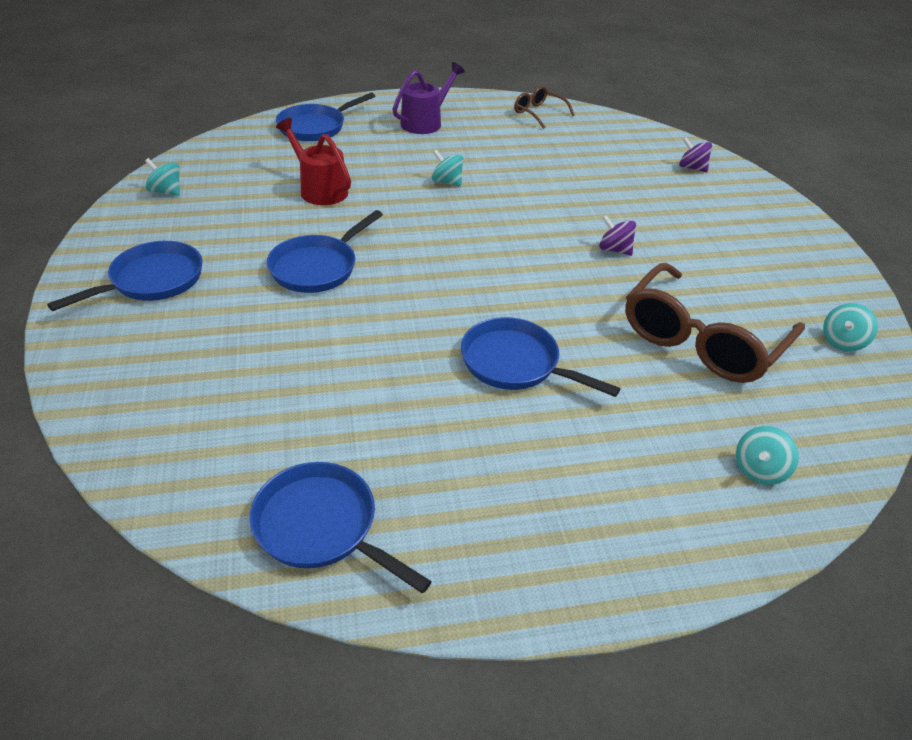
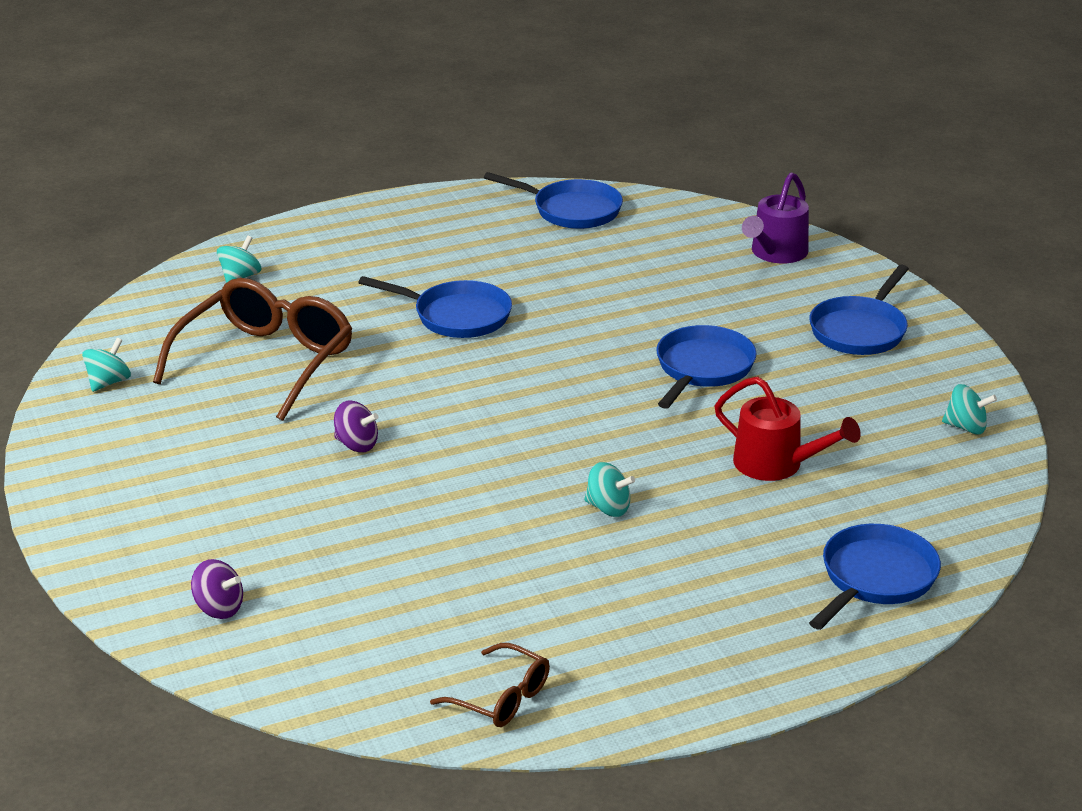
camera: 170 degrees right, 10 degrees down
(425, 122) = (701, 628): purple watering can -> purple watering can (775, 253)

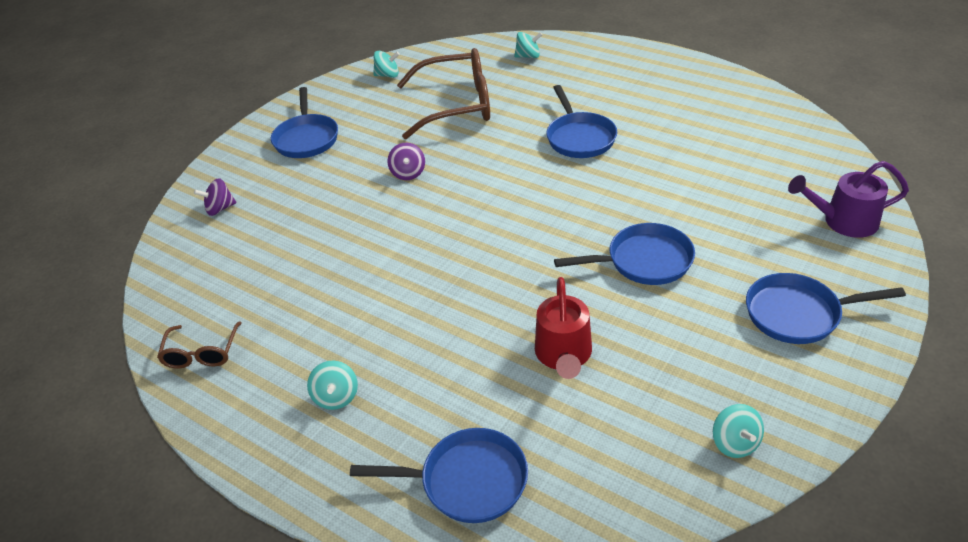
camera: 60 degrees right, 10 degrees up
(219, 608) = (220, 209): purple spinning top -> purple spinning top turned 75 degrees clockwise
(572, 210) = (761, 115): blue pan -> blue pan (306, 138)
(608, 508) = (434, 300): turquoise spinning top -> turquoise spinning top (336, 397)

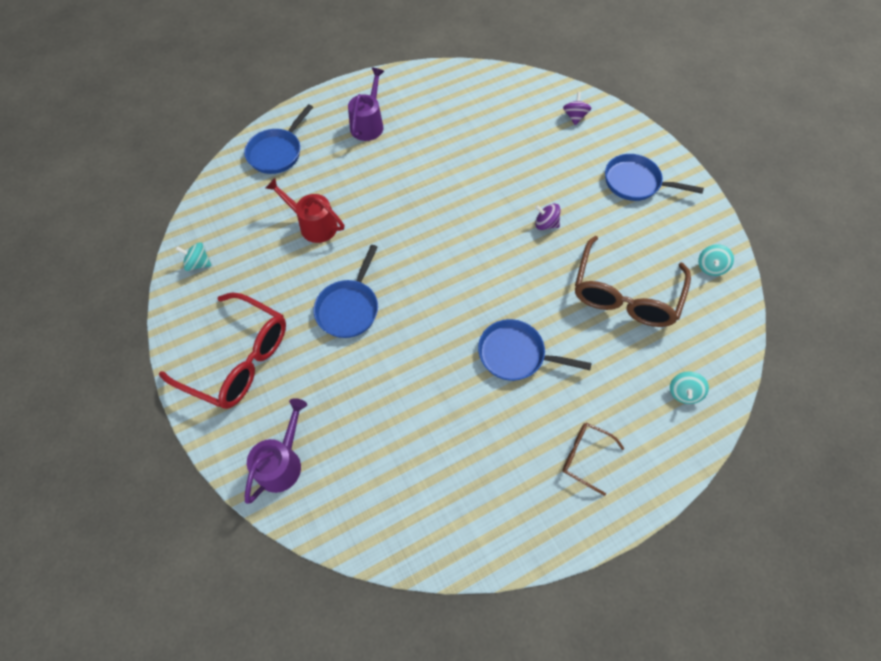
camera: 115 degrees right, 20 degrees up
(201, 353) = (443, 83): brown glasses -> brown glasses (584, 457)
(336, 397) = (368, 124): turquoise spinning top -> purple watering can
(798, 314) = (239, 359): blue pan -> red glasses

